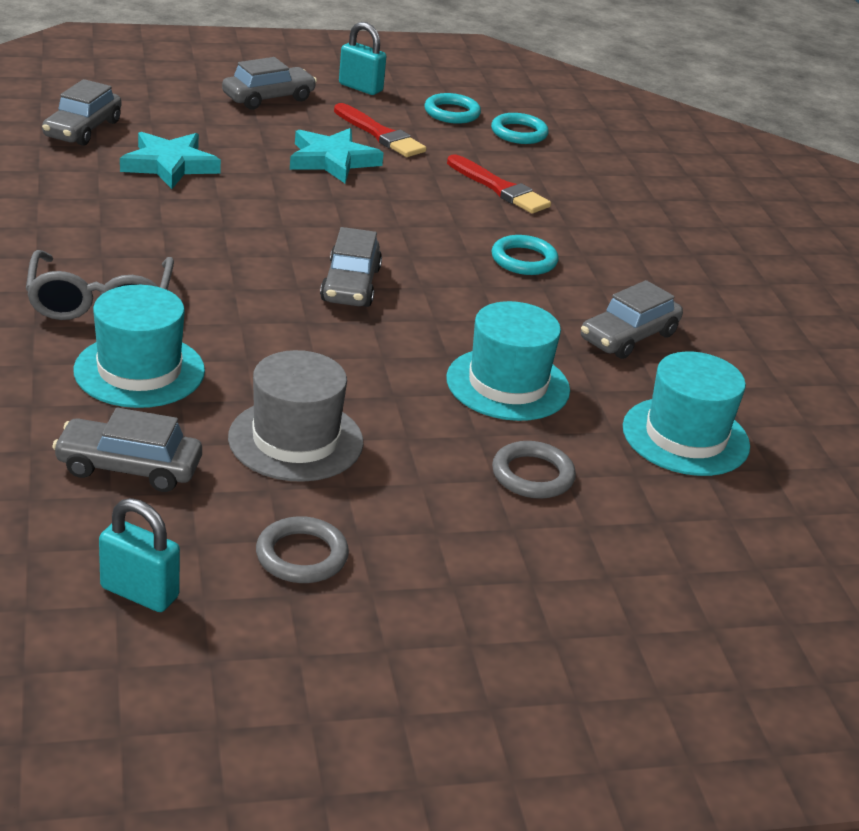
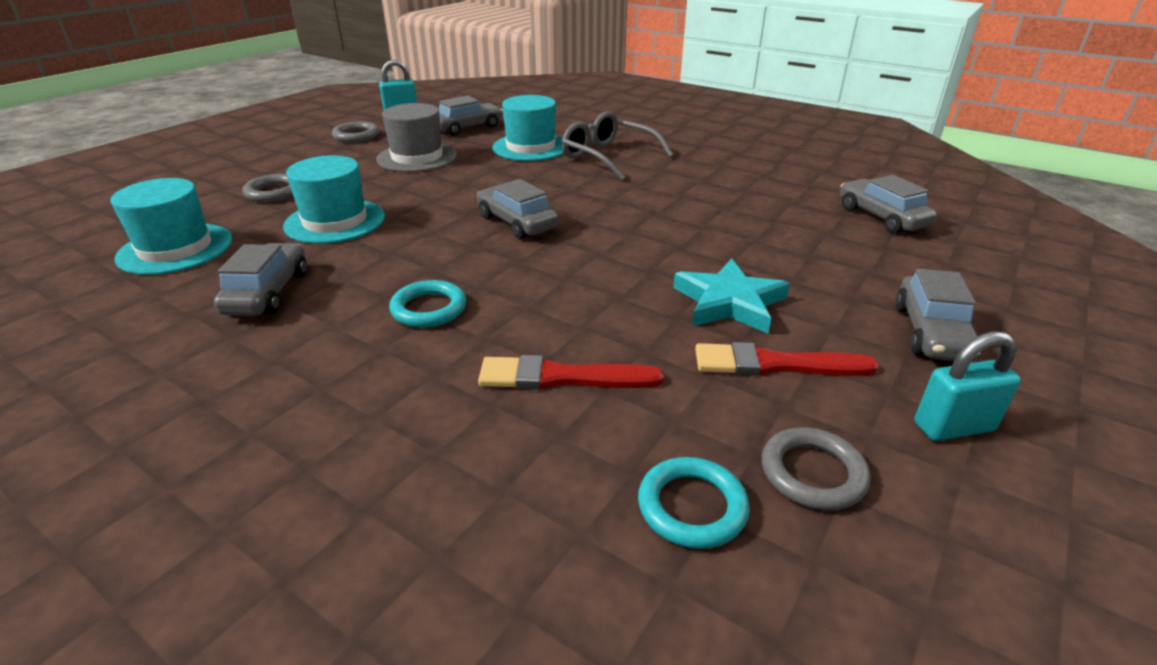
camera: 140 degrees right, 0 degrees up
(170, 165) = (781, 227): turquoise star -> none
(452, 113) = (812, 473): turquoise ring -> grey ring

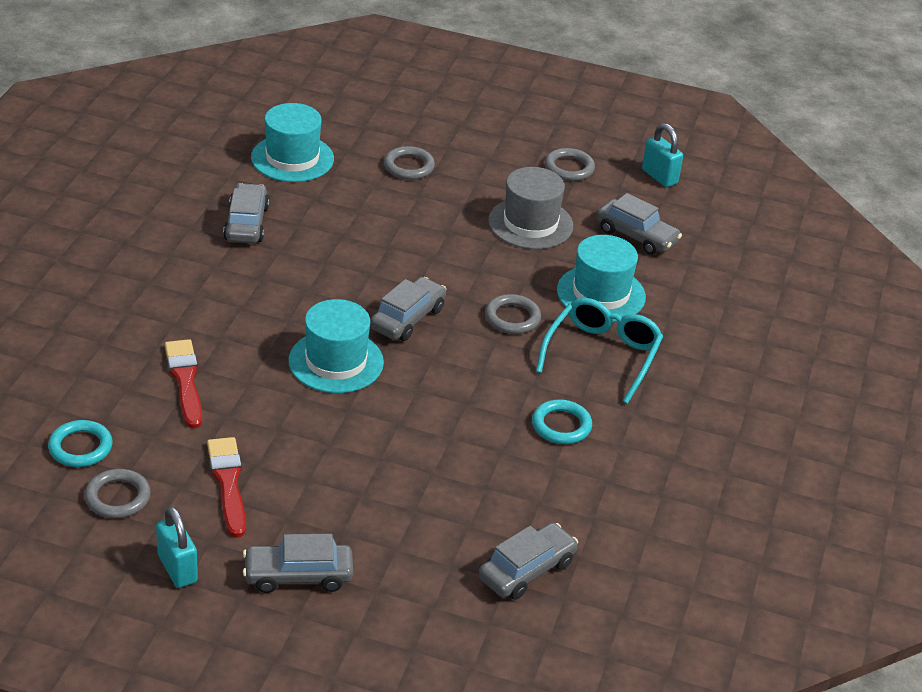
camera: 70 degrees right, 5 degrees up
(268, 293) = (246, 223): grey car -> grey car turned 75 degrees counterclockwise
(335, 221) = (367, 217): turquoise hat -> turquoise hat (336, 361)
(429, 309) = (249, 303): turquoise ring -> turquoise ring (561, 425)
(543, 180) = (512, 318): none -> grey ring
(608, 157) = (602, 355): grey glasses -> turquoise glasses
(729, 302) = (309, 458): turquoise star -> none

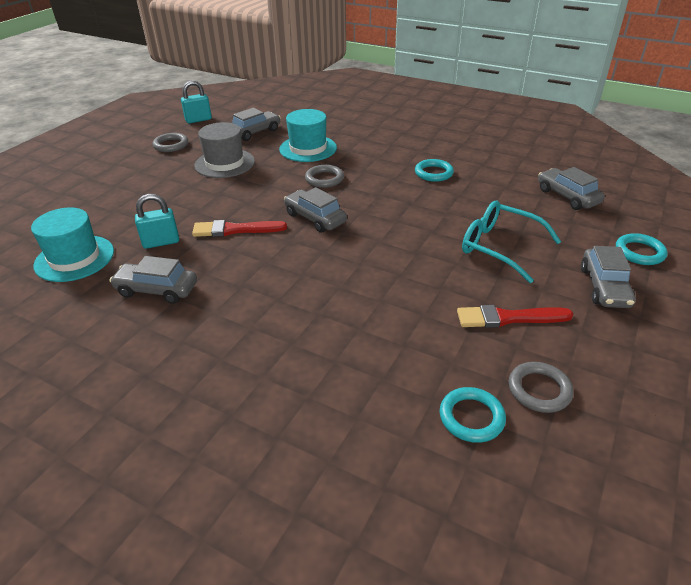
camera: 75 degrees left, 0 degrees up
(177, 569) = (619, 352): turquoise padlock -> turquoise padlock (161, 242)
(185, 380) = (375, 338): red brush -> red brush (235, 230)
(336, 361) = (360, 253): turquoise hat -> none
(384, 626) = (639, 252): none -> turquoise ring
(409, 166) = (127, 203): grey ring -> none
(602, 355) = (367, 154): turquoise glasses -> turquoise glasses (499, 247)

